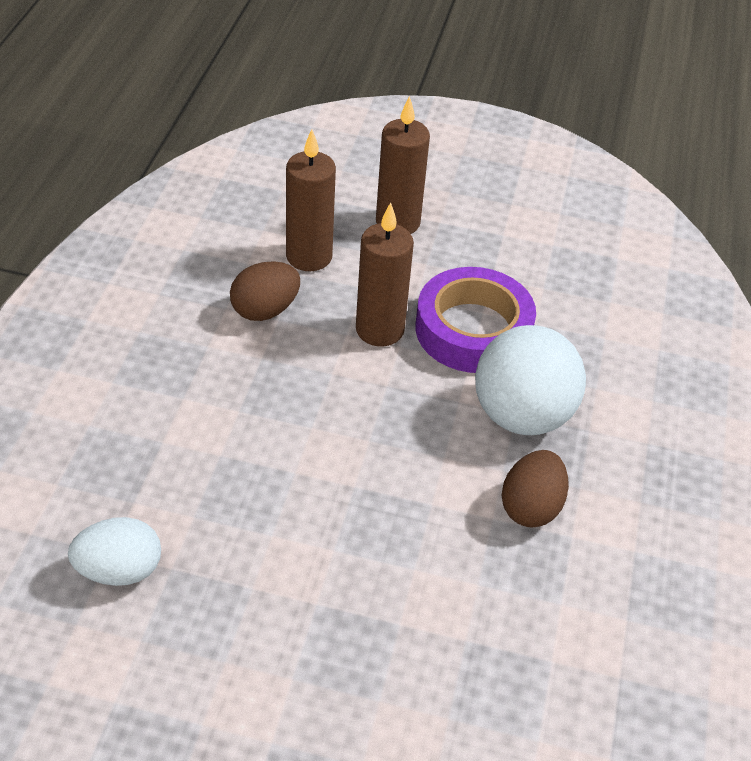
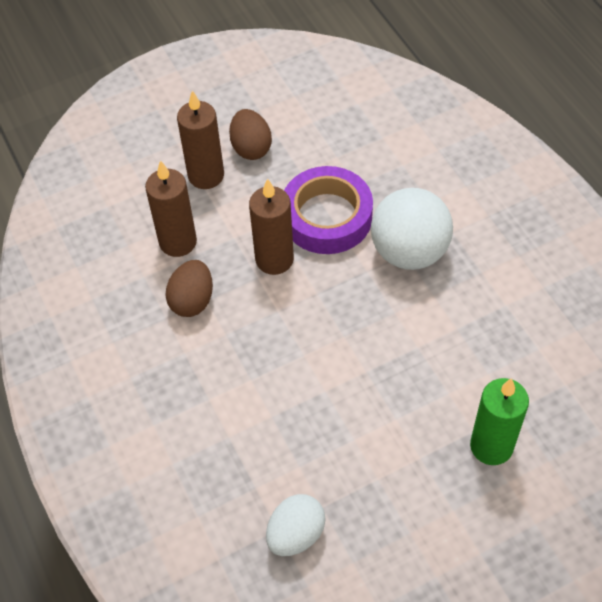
camera: 35 degrees left, 10 degrees up
(401, 652) = (491, 446): none -> green candle
(531, 507) = (469, 305): brown egg -> brown egg (251, 148)

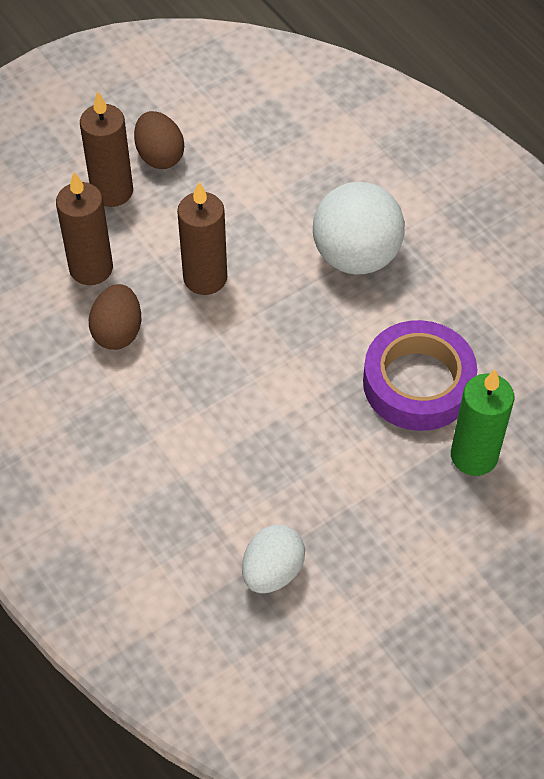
camera: 10 degrees left, 0 degrees up
(327, 217) = (258, 226): purple tape -> purple tape (418, 383)

